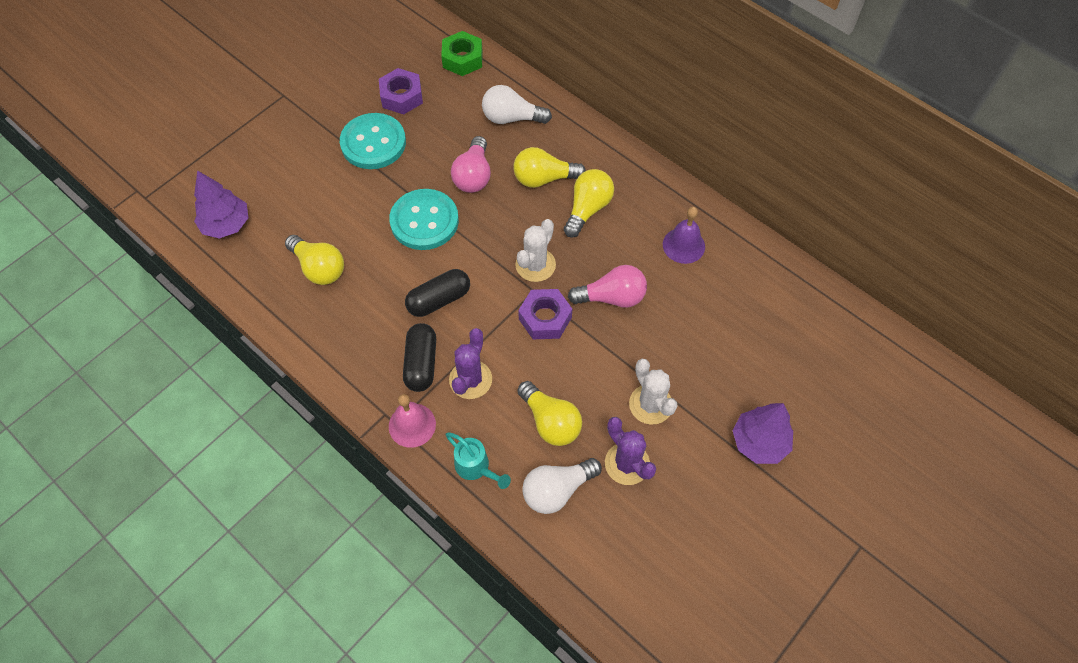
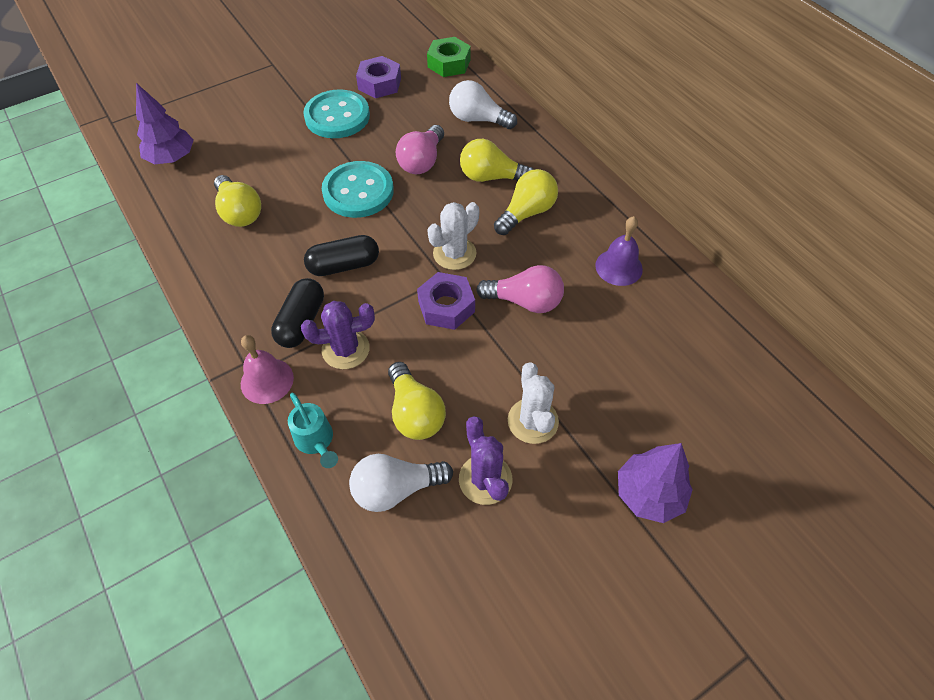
camera: 15 degrees right, 5 degrees down
(470, 379) = (345, 349): purple cactus -> purple cactus turned 45 degrees clockwise

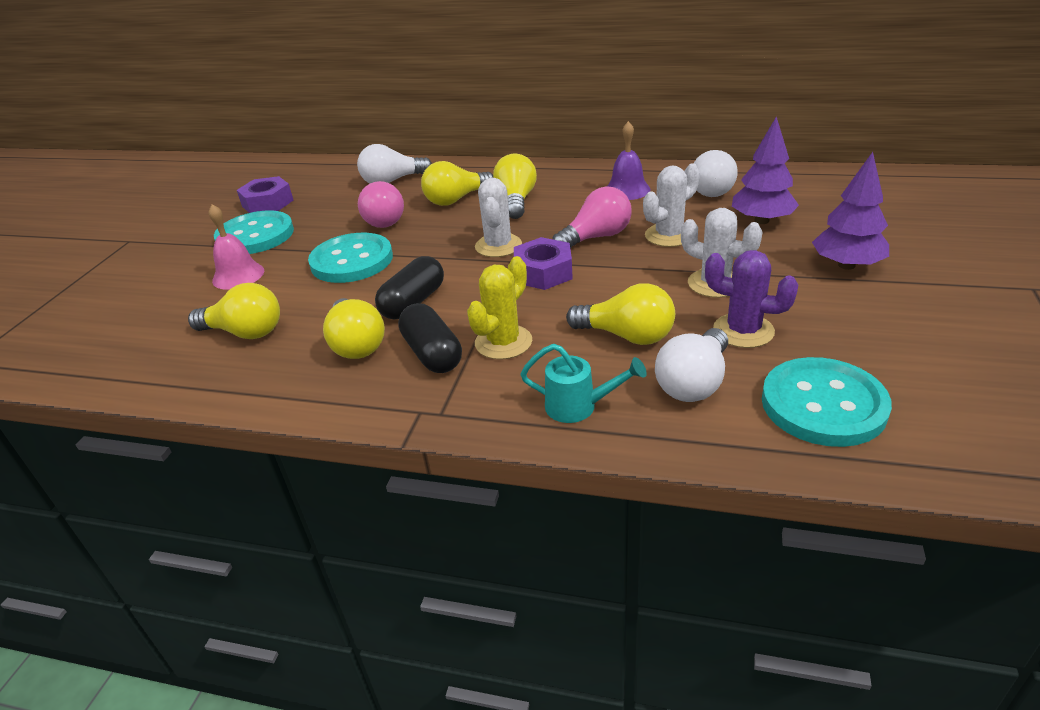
camera: 40 degrees left, 20 degrees down
(172, 158) = (97, 344): purple tree -> purple tree (761, 221)
(267, 380) = (464, 406): pink bell -> pink bell (238, 275)
(276, 276) = (356, 344): none -> yellow light bulb
(345, 349) = (503, 342): purple cactus -> yellow cactus
(438, 583) = (823, 404): none -> turquoise button
(449, 63) = (316, 169): green nut -> none
(574, 345) = (669, 235): none -> white cactus
(682, 323) = (712, 189): none -> white light bulb

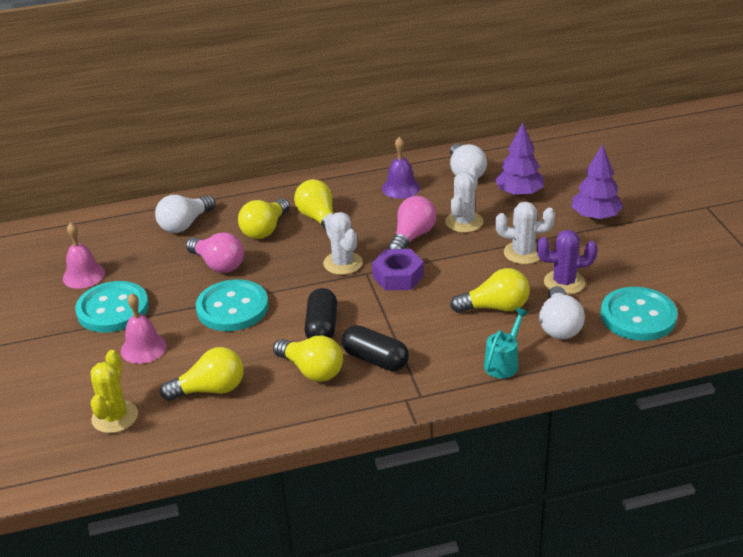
camera: 30 degrees left, 0 degrees up
(267, 203) = (83, 275): purple nut -> pink bell
(503, 342) = (417, 336): yellow cactus -> yellow cactus (115, 417)
(579, 407) = (503, 363): turquoise watering can -> turquoise watering can turned 45 degrees counterclockwise

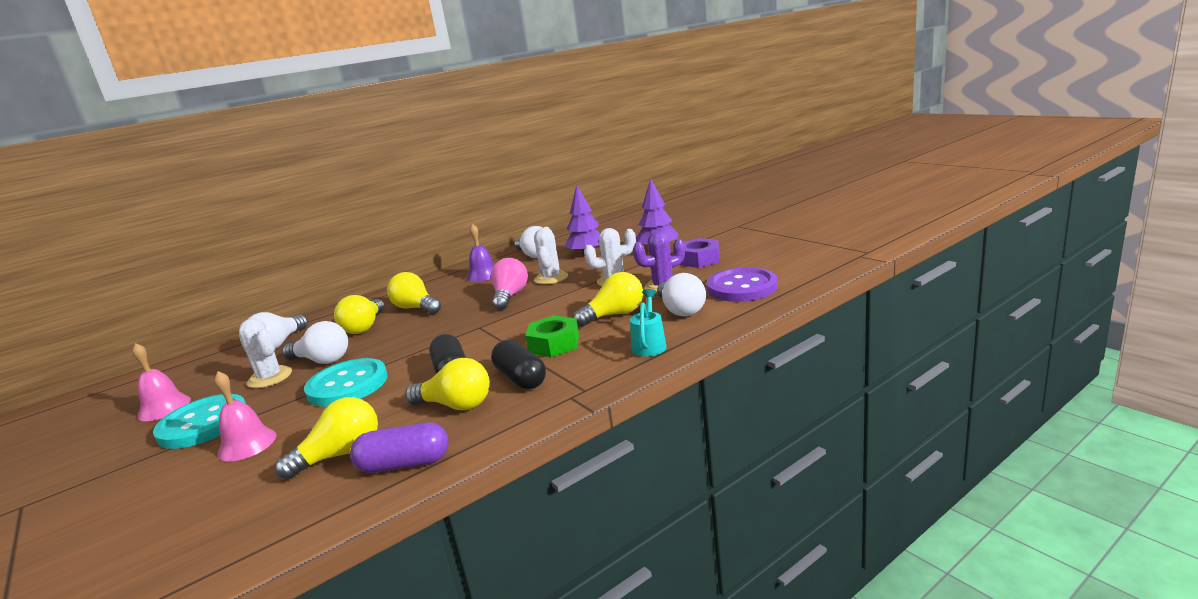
camera: 20 degrees left, 15 degrees down
(115, 417) = (217, 518): yellow cactus -> none
(218, 264) = (322, 360): pink light bulb -> white light bulb
(254, 419) = (404, 464): none -> purple capsule
(343, 263) = (452, 327): white cactus -> white cactus (270, 378)
(375, 359) = (520, 378): black capsule -> black capsule turned 45 degrees clockwise
(398, 276) = (511, 321): purple nut -> purple nut (699, 259)
(422, 326) = (554, 344): none -> green nut
(638, 316) = (742, 287): turquoise button -> purple button

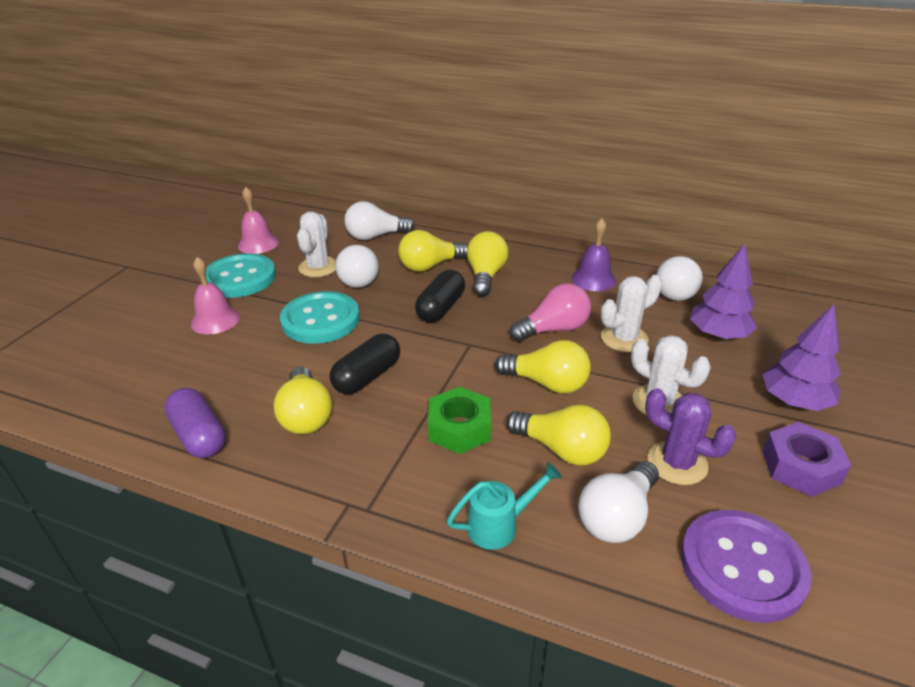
camera: 55 degrees right, 15 degrees up
(341, 455) = (208, 385): yellow light bulb -> yellow light bulb (547, 383)
(520, 378) = (373, 438): black capsule -> black capsule (441, 308)

